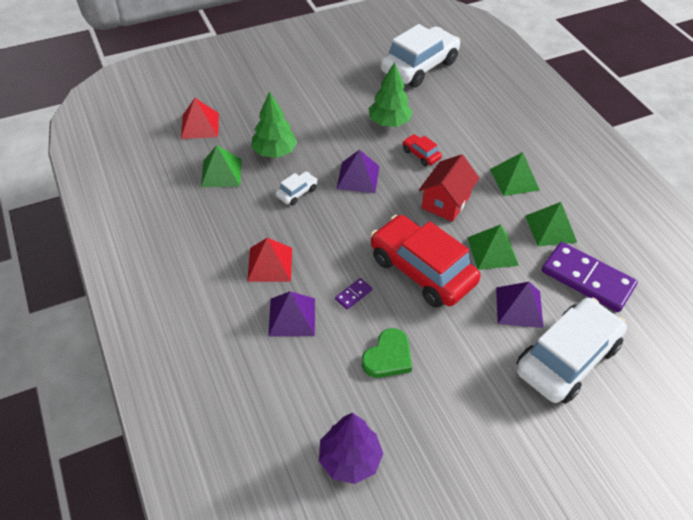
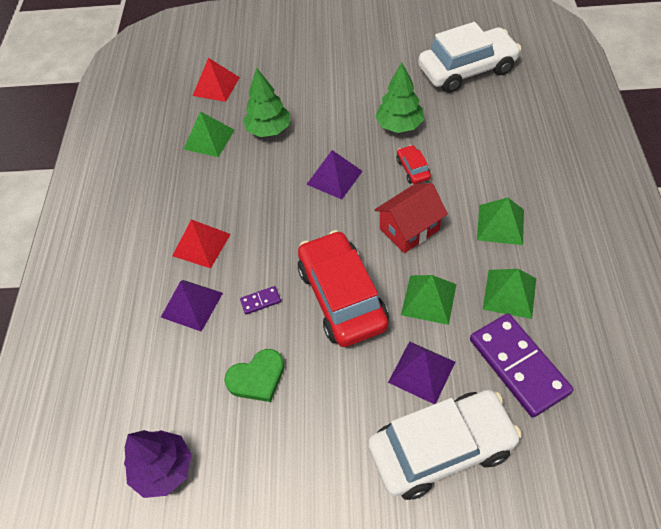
camera: 30 degrees right, 5 degrees up
(296, 192) = (266, 178): white car -> none

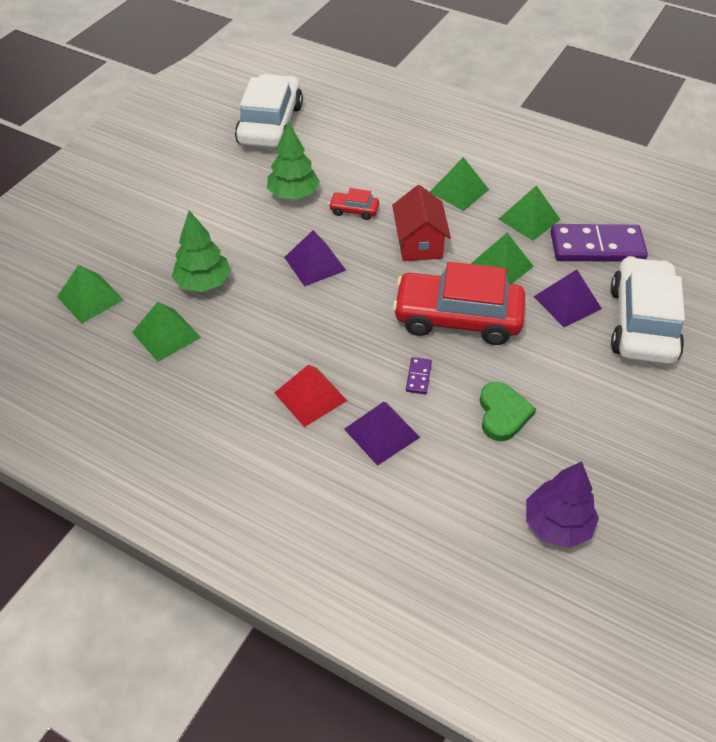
camera: 65 degrees left, 5 degrees down
(216, 86) = (90, 298): red pyramid -> green pyramid

